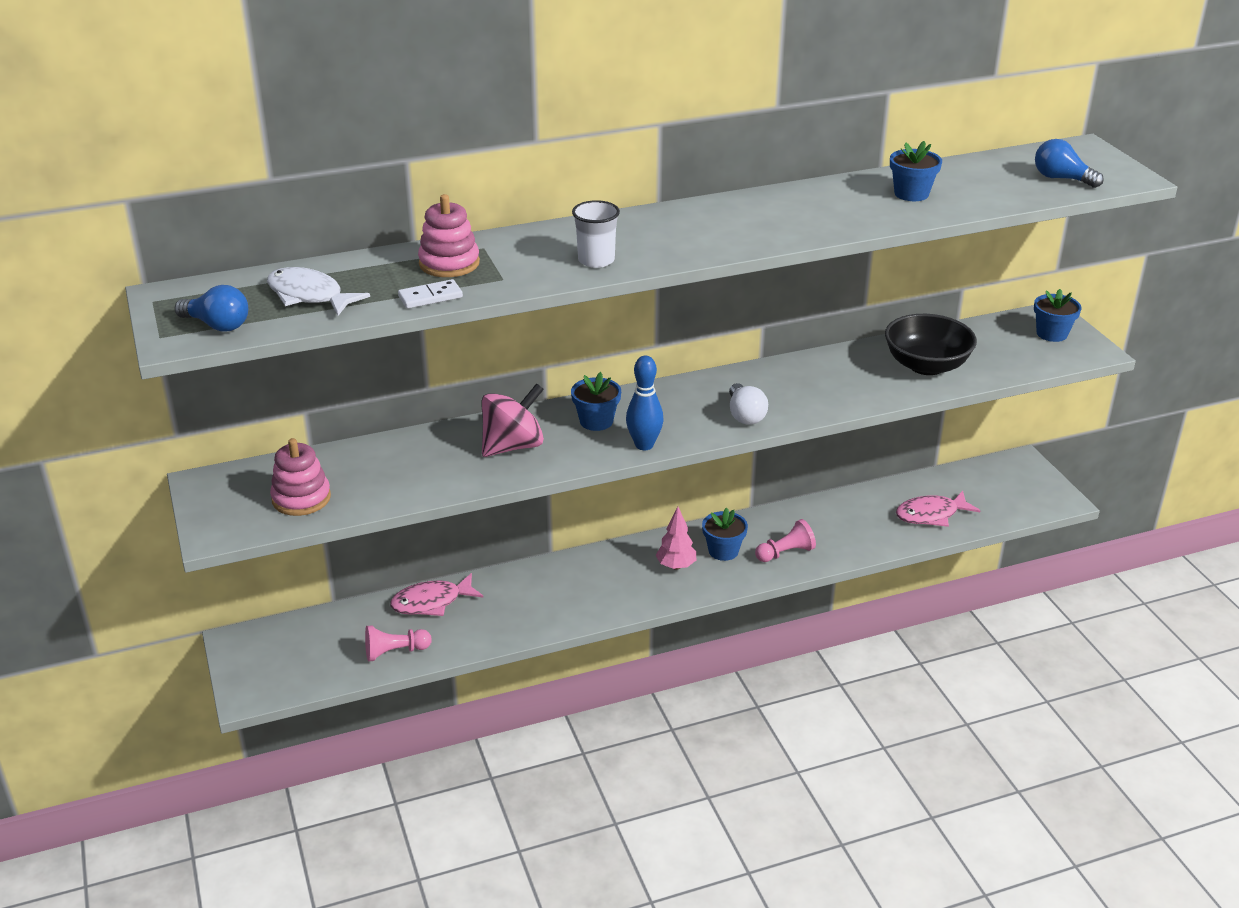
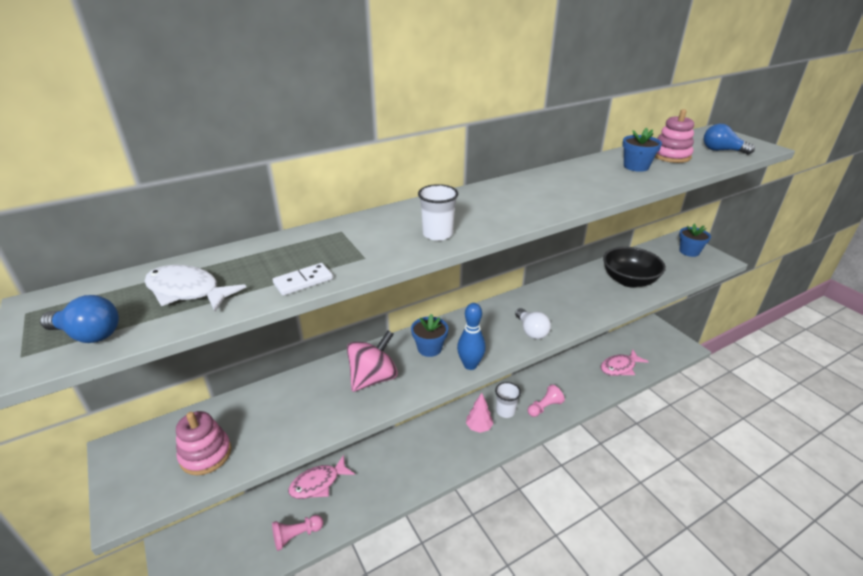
camera: 10 degrees left, 0 degrees up
(449, 263) = (315, 247): pink stacking toy -> pink stacking toy (671, 156)
(723, 551) = (505, 411): blue flower pot -> white cup

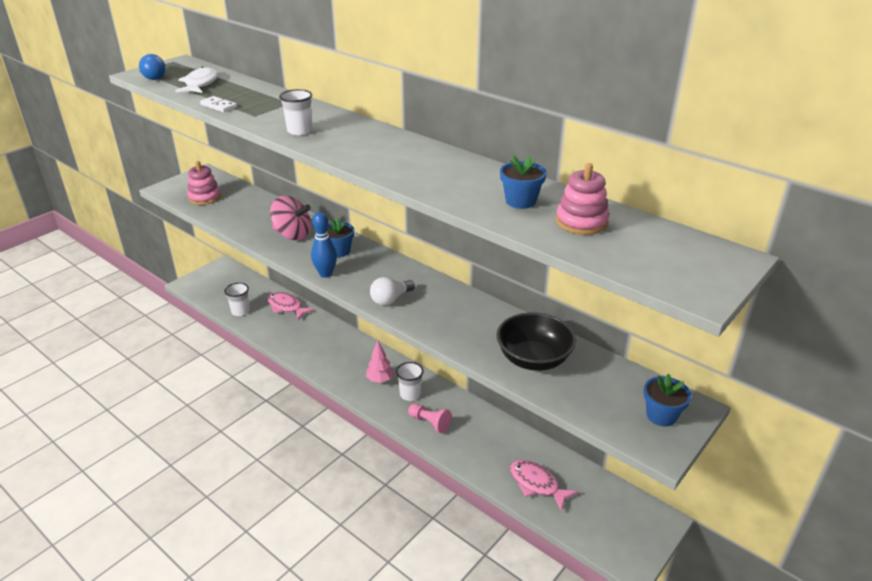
camera: 70 degrees right, 0 degrees up
(296, 535) = (240, 311): pink pawn -> white cup
(721, 150) = (643, 258): blue light bulb -> none

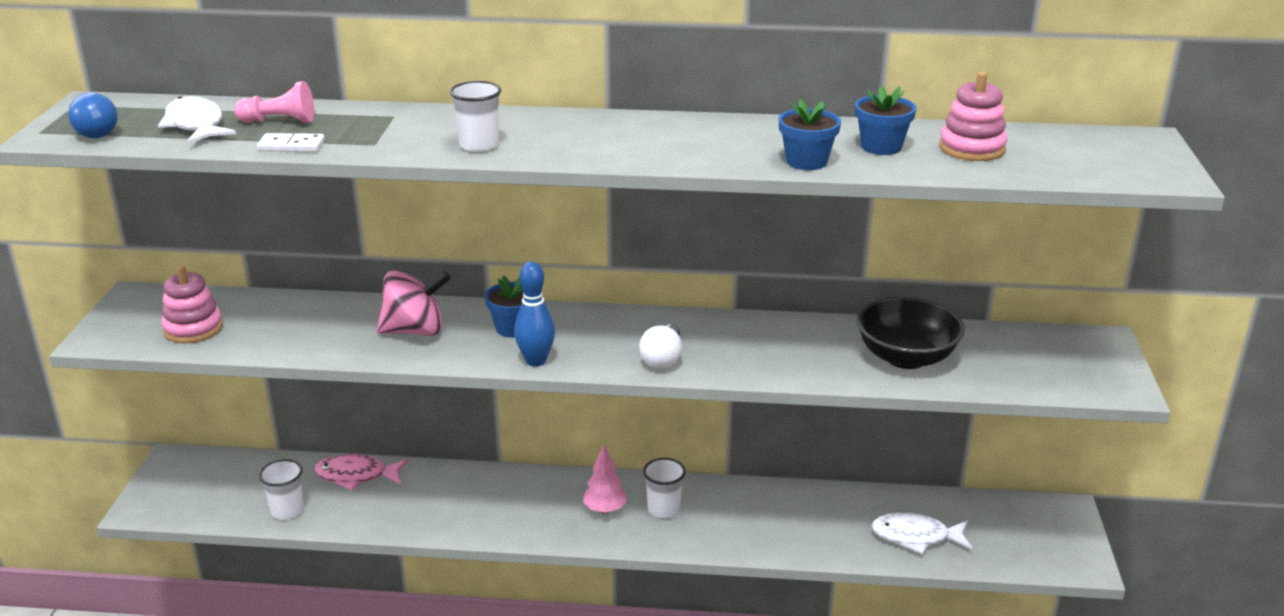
camera: 35 degrees left, 5 degrees down
(430, 423) = (725, 530): pink pawn -> pink pawn (280, 121)
(537, 484) = (915, 537): pink fish -> white fish
(661, 415) = (1087, 359): blue flower pot -> blue flower pot (806, 161)

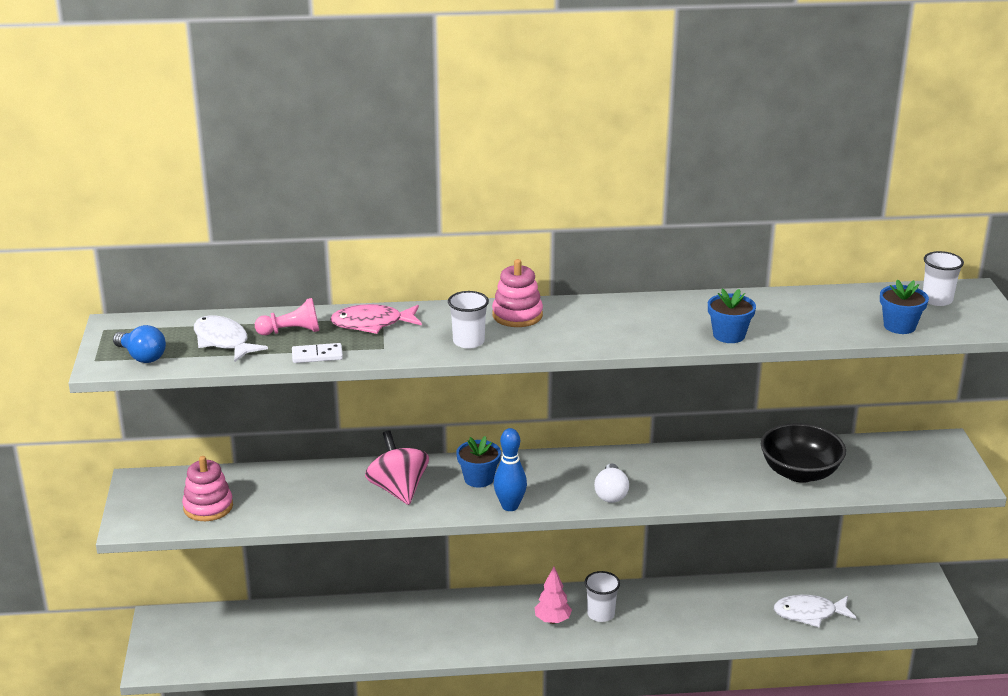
camera: 10 degrees left, 0 degrees up
(287, 510) = (282, 652): white cup -> white cup (937, 300)
(356, 476) = (329, 615): pink fish -> pink fish (372, 324)
(415, 331) = (398, 489): pink spinning top -> pink spinning top turned 90 degrees counterclockwise
(881, 147) = (779, 316): blue flower pot -> blue flower pot (899, 326)
(972, 148) = (847, 311): pink stacking toy -> pink stacking toy (517, 315)

